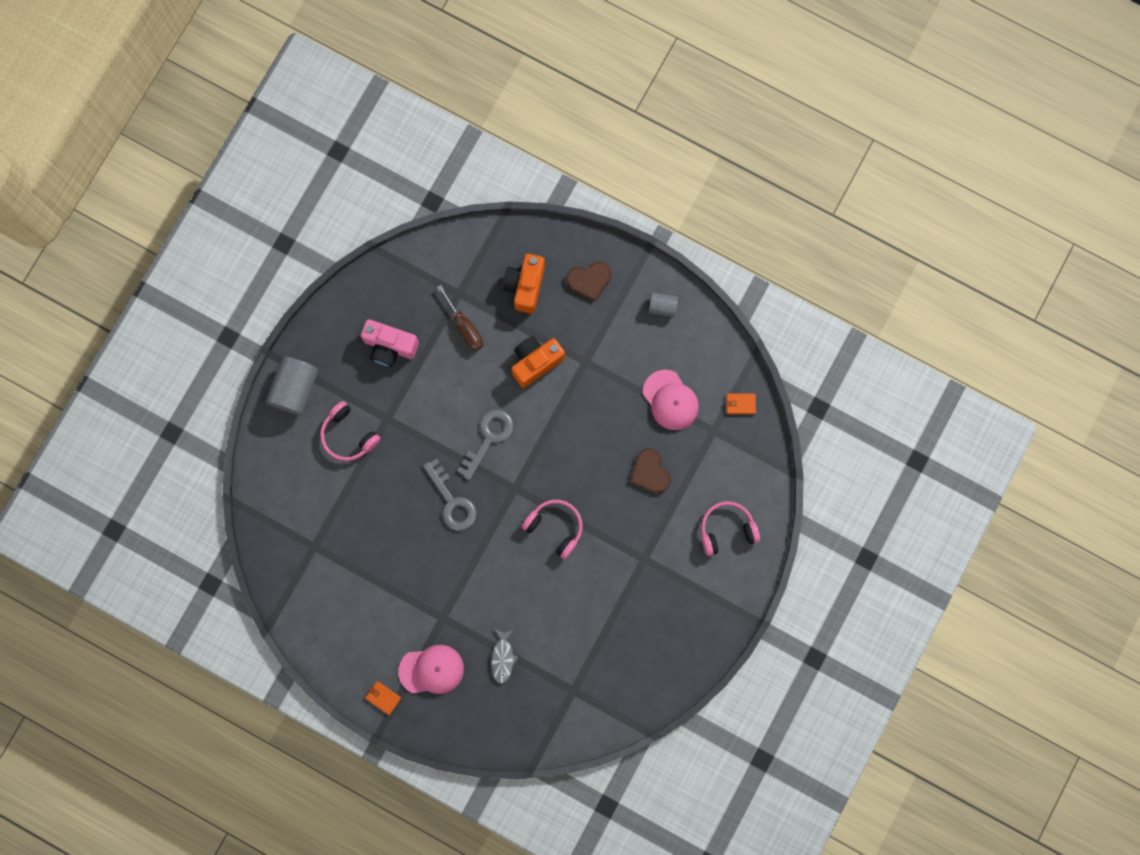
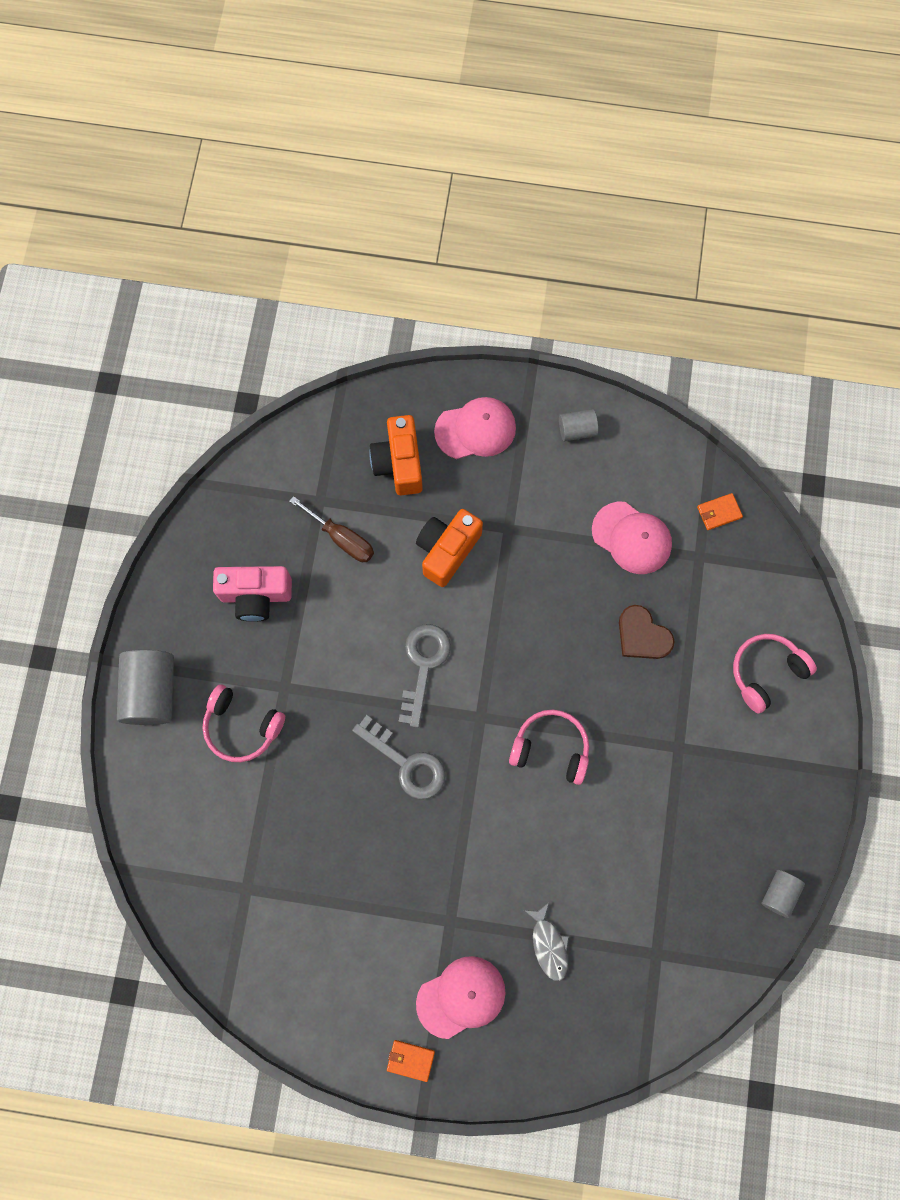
camera: 20 degrees left, 5 degrees down
(589, 280) = (475, 429): brown heart -> pink cap
(672, 682) = (779, 893): none -> grey cylinder

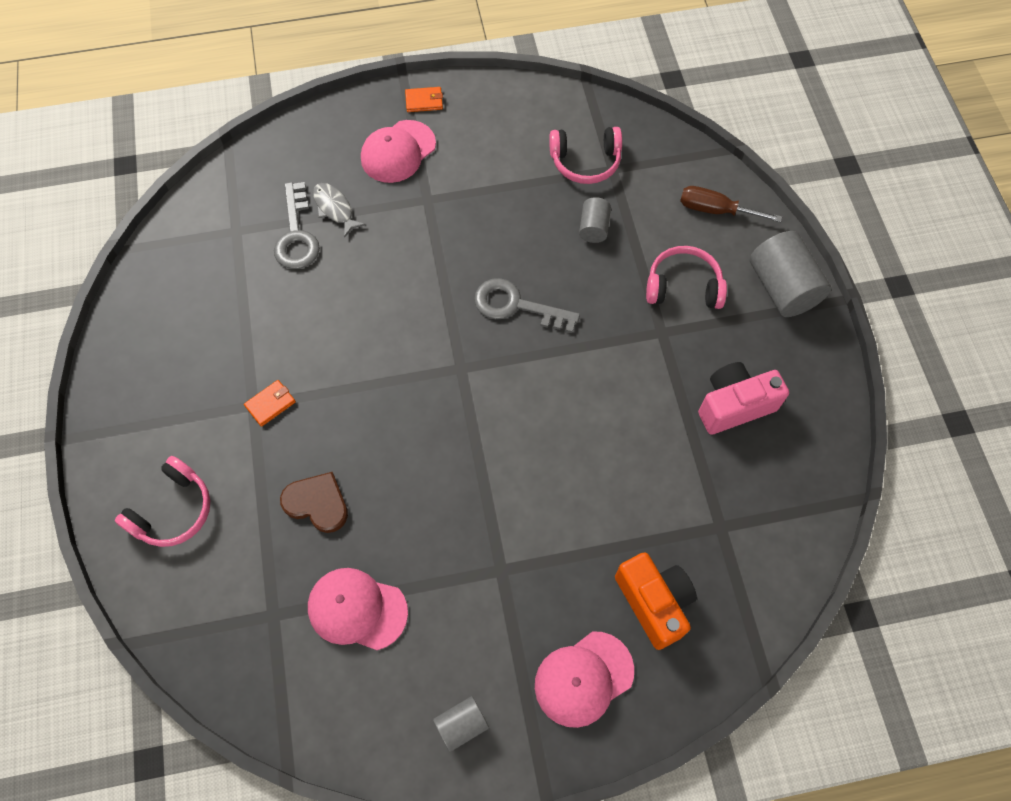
camera: 160 degrees right, 10 degrees down
(342, 538) = (676, 494): brown screwdriver -> brown screwdriver (715, 210)
(423, 666) = (536, 396): grey key -> grey key (296, 234)
(447, 550) = (559, 521): orange camera -> none
(551, 748) = (382, 363): pink headphones -> pink headphones (585, 162)
(719, 512) = (260, 679): orange wallet -> orange wallet (270, 404)
(779, 893) = (129, 311): grey cylinder -> grey cylinder (593, 228)

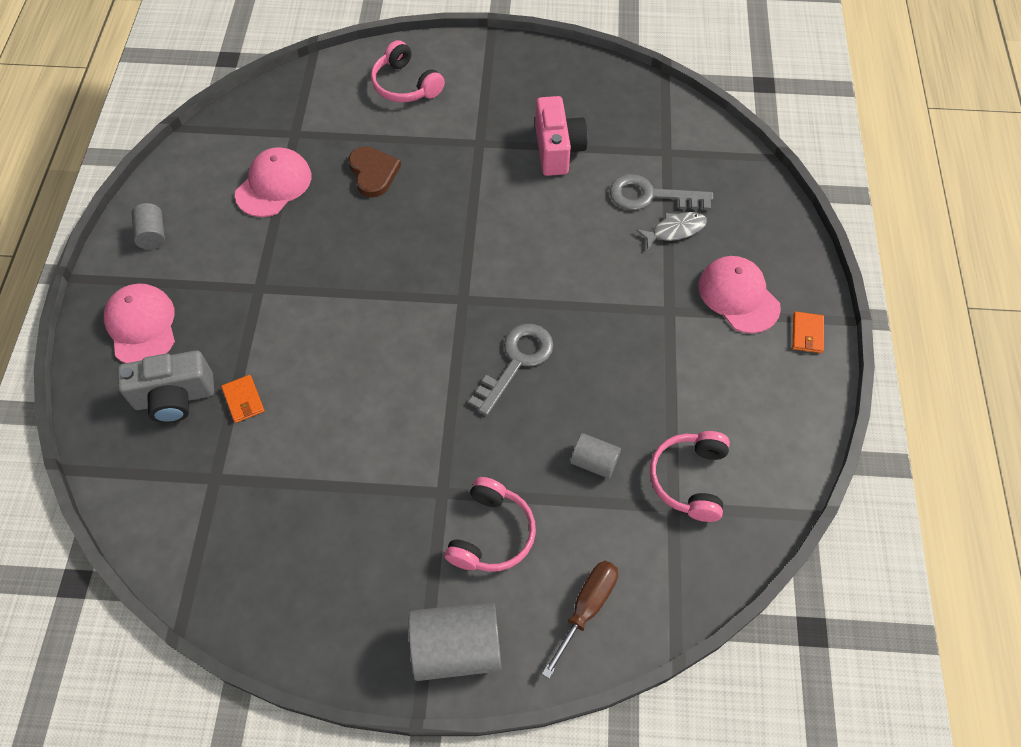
camera: 105 degrees right, 5 degrees down
(270, 404) = (476, 154): orange wallet -> orange wallet (243, 400)
(317, 503) = (373, 173): brown heart -> brown heart turned 60 degrees counterclockwise
(654, 602) = (174, 397): orange camera -> grey camera
(734, 405) = (332, 537): pink camera -> pink camera (557, 149)

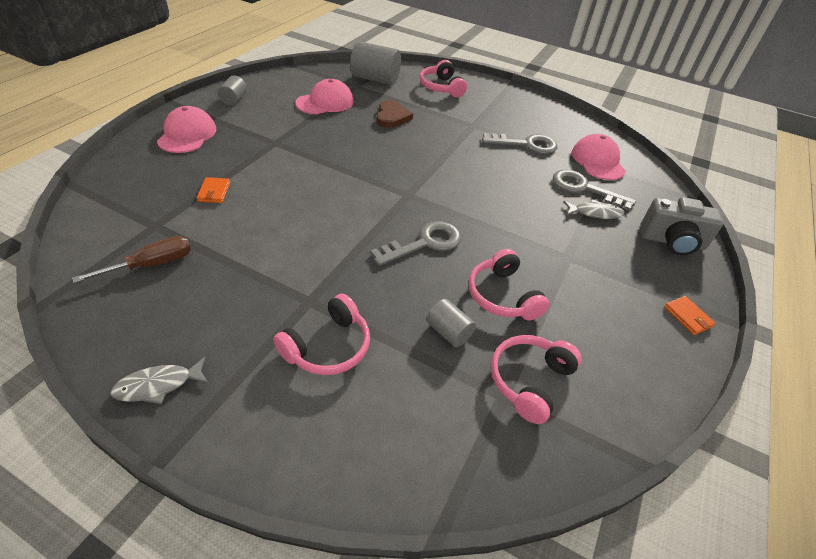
camera: 20 degrees right, 15 degrees down
(174, 397) = (172, 174): grey camera -> grey camera (672, 241)
(364, 650) = (158, 385): none -> grey fish
(456, 648) = (235, 422): grey cylinder -> grey cylinder (375, 79)
(557, 149) = (526, 144): pink camera -> grey key
(586, 608) = (374, 445): brown screwdriver -> brown screwdriver (152, 265)
(625, 393) = (502, 296): none -> pink headphones
(738, 296) = (632, 269): pink cap -> pink cap (598, 161)
(807, 334) = (688, 317): orange wallet -> orange wallet turned 60 degrees counterclockwise

